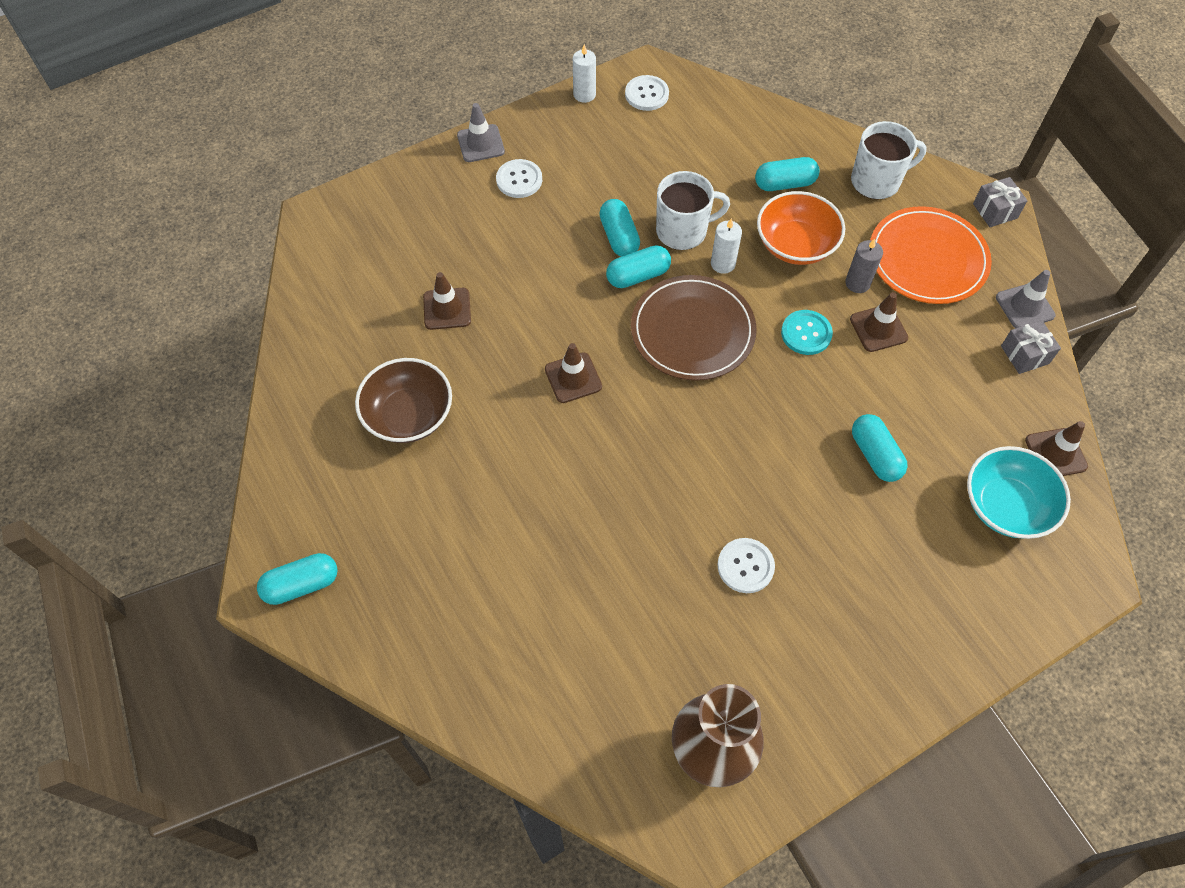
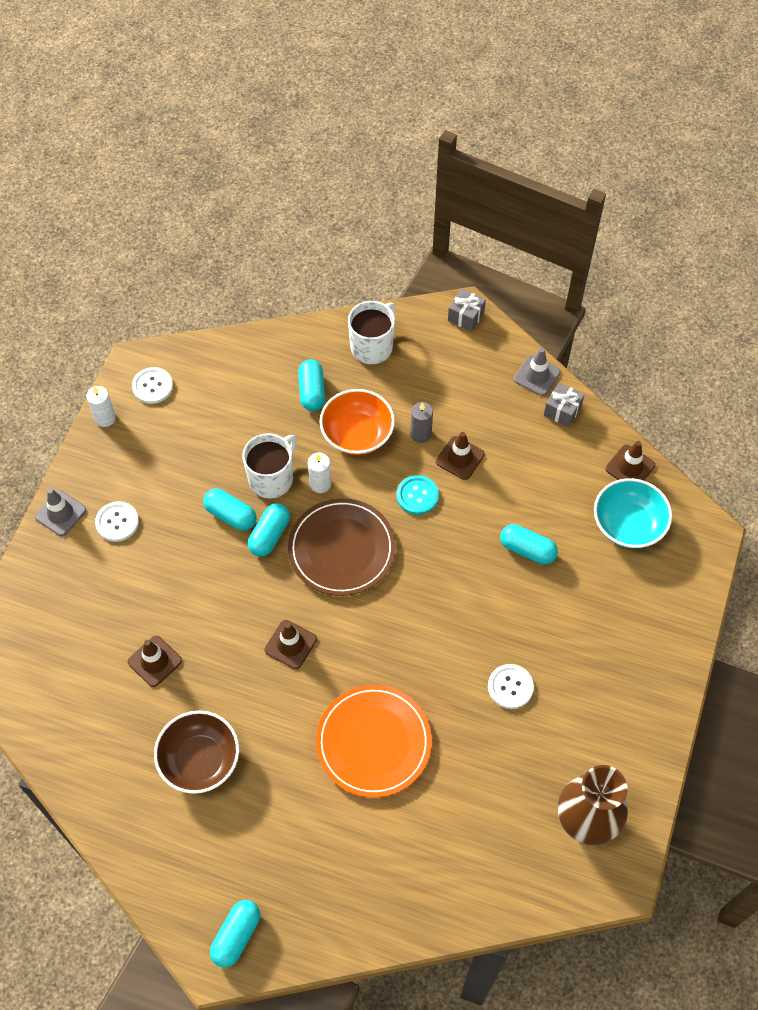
camera: 40 degrees left, 0 degrees up
(785, 184) = (312, 391): turquoise capsule -> turquoise capsule turned 45 degrees counterclockwise
(927, 259) = (451, 383): orange plate -> orange plate (373, 742)

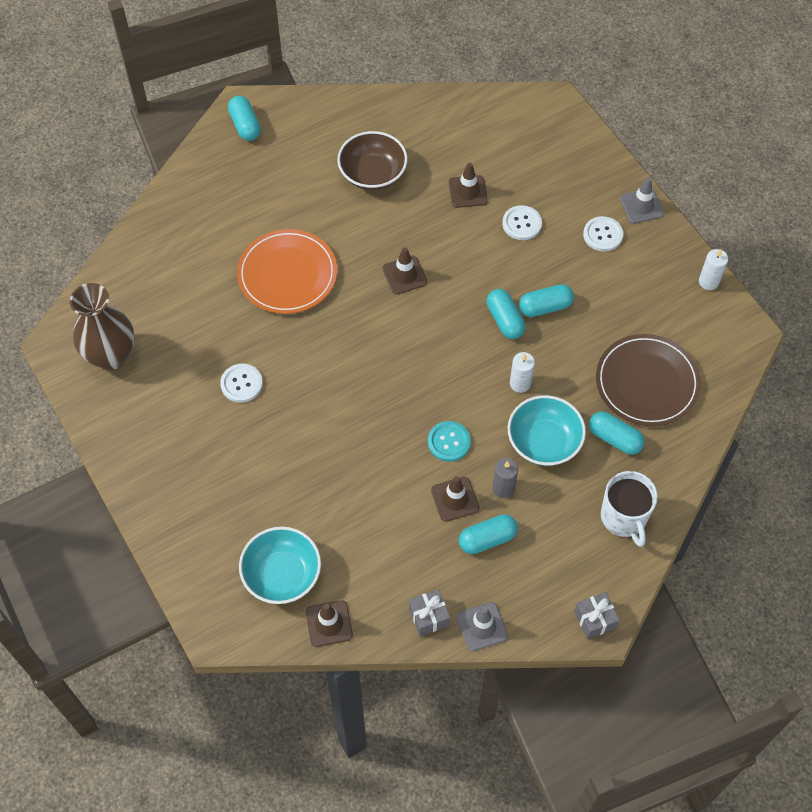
camera: 130 degrees right, 0 degrees up
(152, 386) = (715, 331): white button -> white button (522, 224)
(272, 478) = (554, 354): white mug -> none
(342, 549) = (450, 358): brown plate -> brown plate (647, 382)
(357, 434) = (544, 441): orange bowl -> turquoise bowl
(527, 550) = (331, 482): turquoise capsule -> turquoise capsule (487, 539)

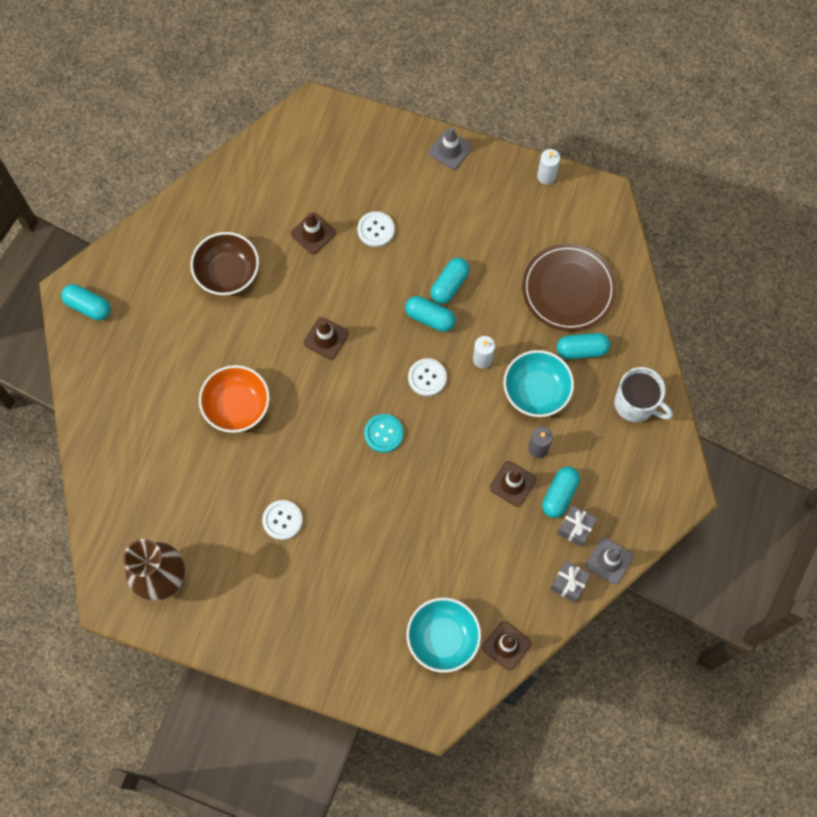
camera: 40 degrees left, 10 degrees up
(287, 274) = (237, 406): orange plate -> orange bowl
(449, 442) = (471, 444): turquoise button -> turquoise button (383, 433)
(595, 620) = (677, 494): grey gift -> grey gift (575, 528)
(602, 235) = (442, 194): white button -> white button (427, 378)

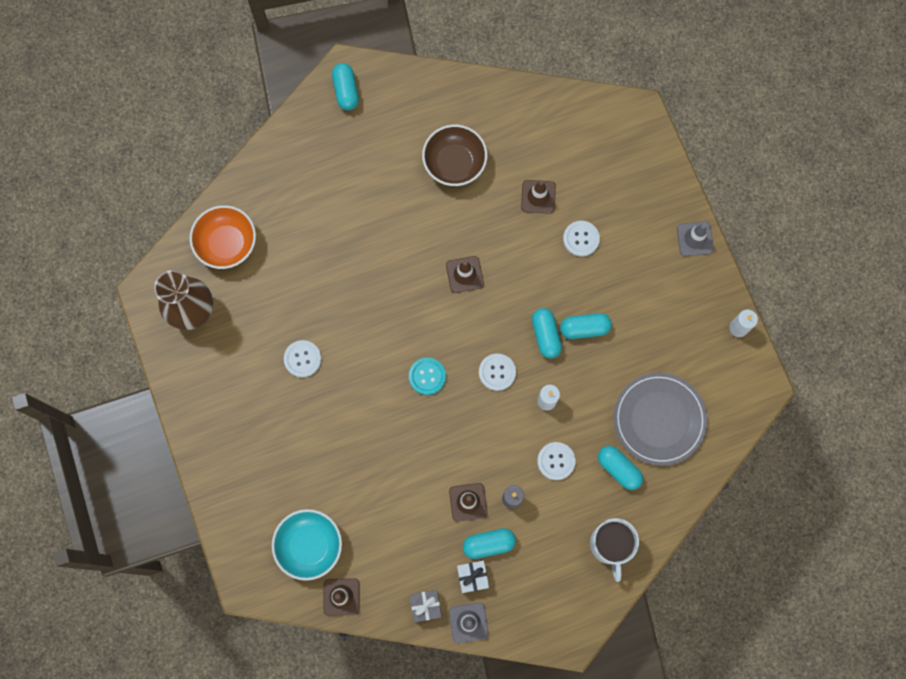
camera: 50 degrees right, 5 degrees up
(237, 406) = (360, 256): orange bowl -> orange bowl (227, 243)
(536, 391) = (556, 461): turquoise bowl -> white button
(568, 289) = (659, 419): brown plate -> grey plate
(575, 528) = (472, 577): grey gift -> white gift

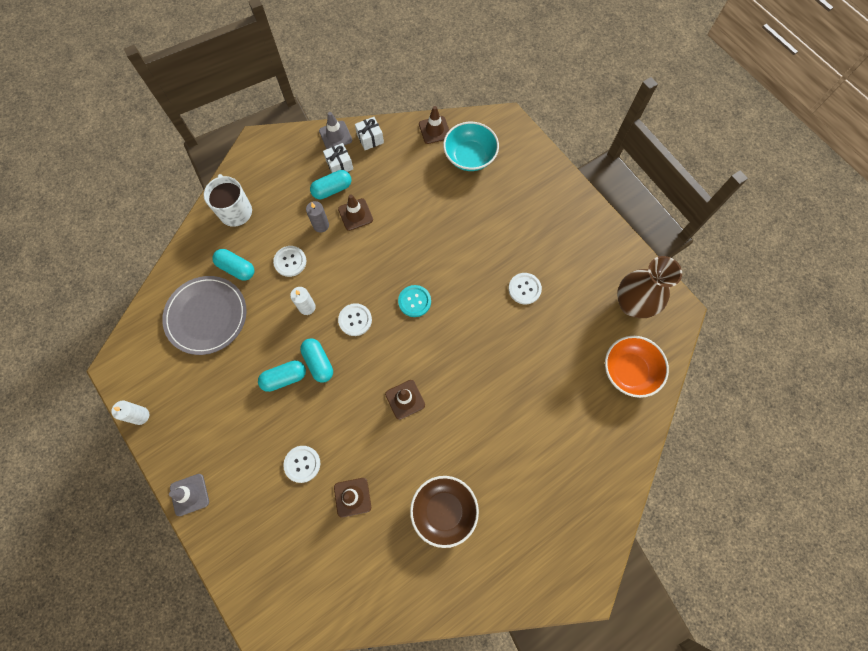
camera: 165 degrees right, 5 degrees down
(346, 91) = (577, 562): turquoise capsule -> none
(426, 606) = (370, 139): grey gift -> white gift

